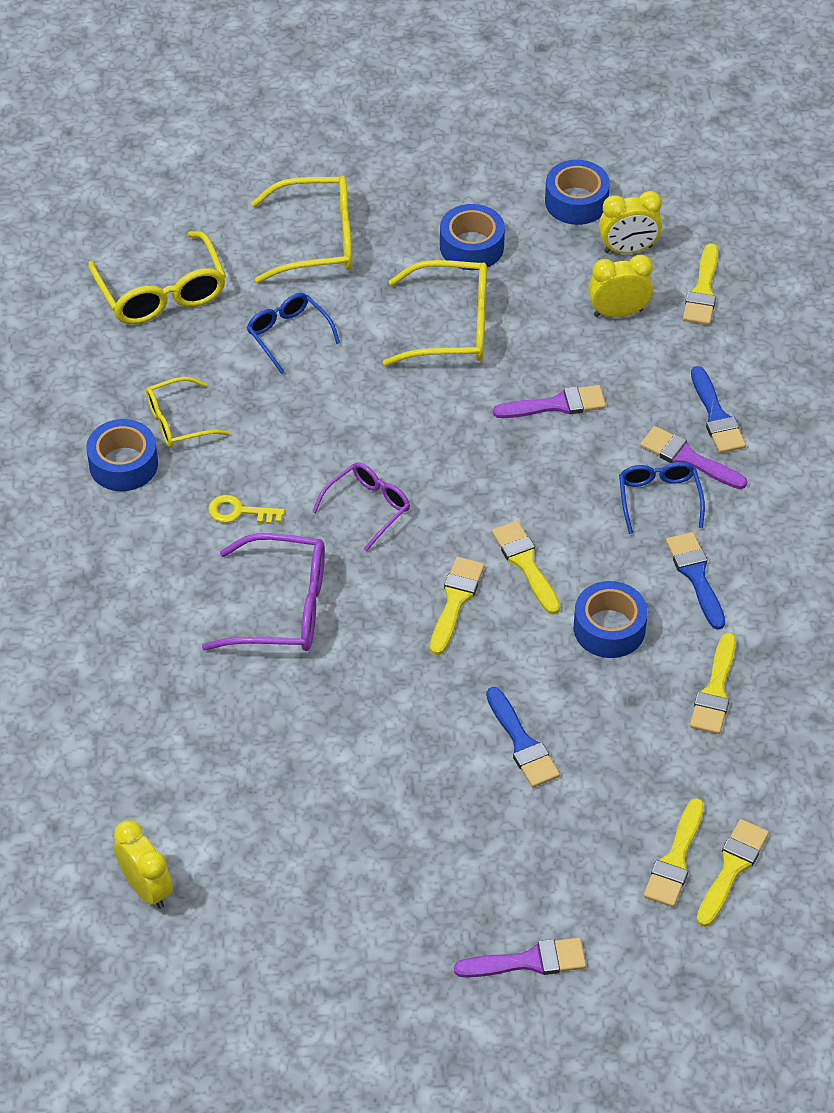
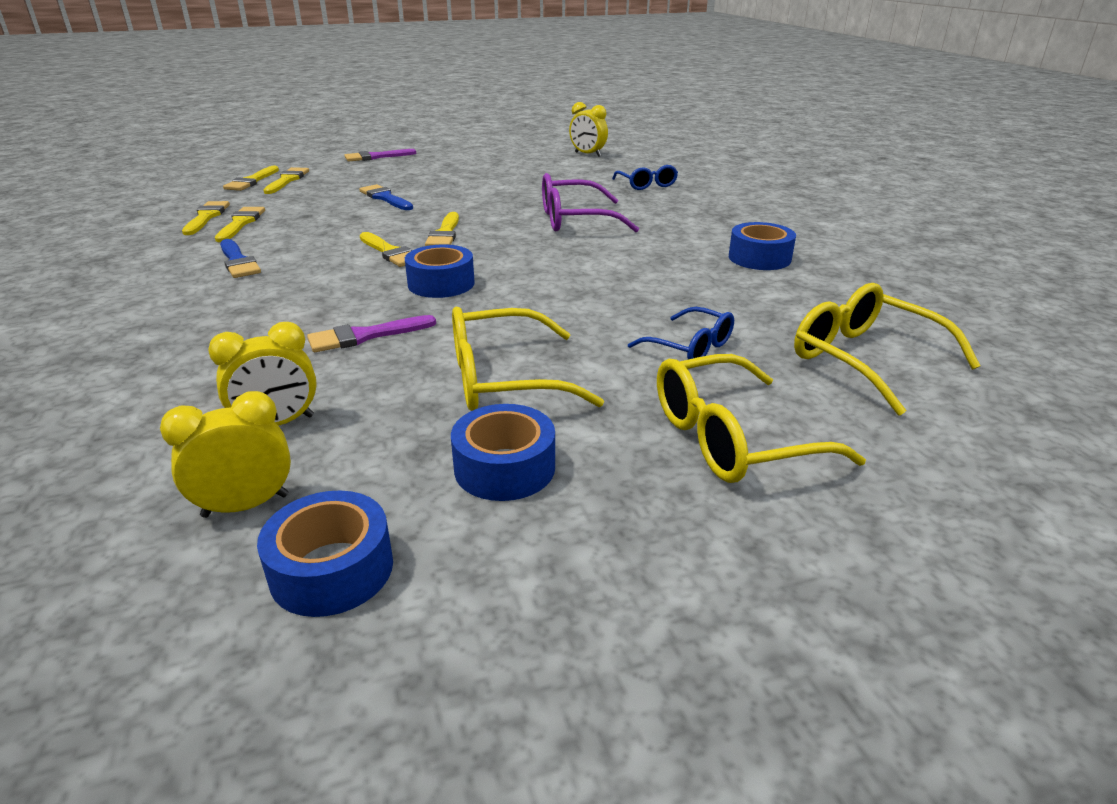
camera: 165 degrees right, 20 degrees down
(178, 421) = (741, 282): yellow glasses -> none
(239, 512) = (641, 249): yellow key -> none
(368, 507) = (535, 261): purple glasses -> none
(609, 628) = (319, 236): blue tape -> blue tape (441, 283)
(659, 498) = (261, 293): blue glasses -> blue glasses (647, 185)
(688, 458) = (221, 319): purple brush -> none
(702, 291) = (136, 468): yellow brush -> yellow brush (206, 217)
(716, 416) = (174, 350): blue brush -> none

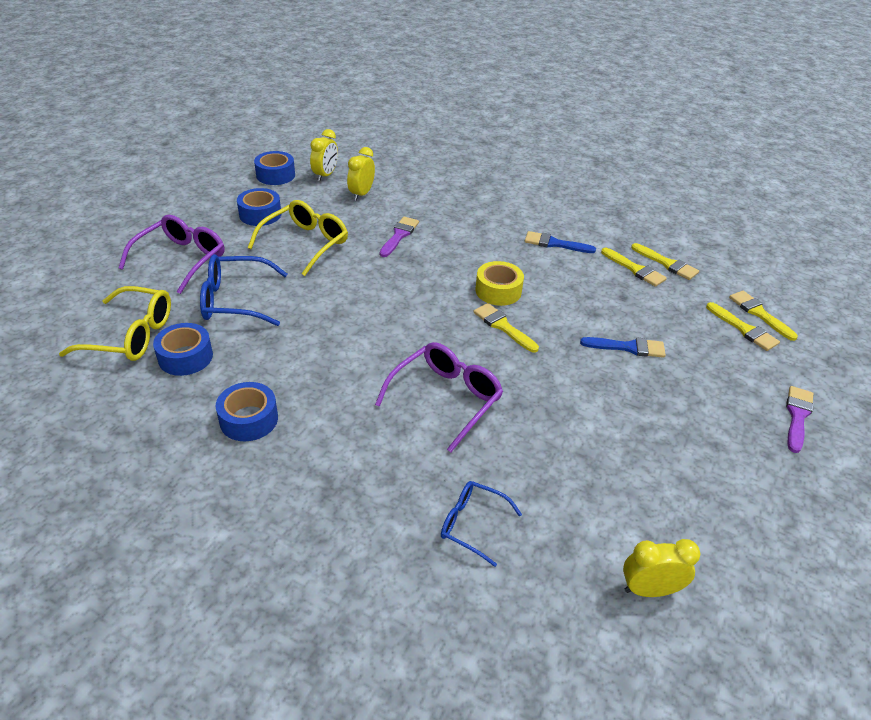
camera: 135 degrees right, 10 degrees up
(390, 252) = (498, 291): yellow brush -> yellow tape
(441, 283) = (423, 281): blue tape -> blue tape (185, 357)
(690, 347) = (235, 300): blue glasses -> blue glasses, size x1.61
(731, 438) = (181, 259): yellow glasses -> purple glasses

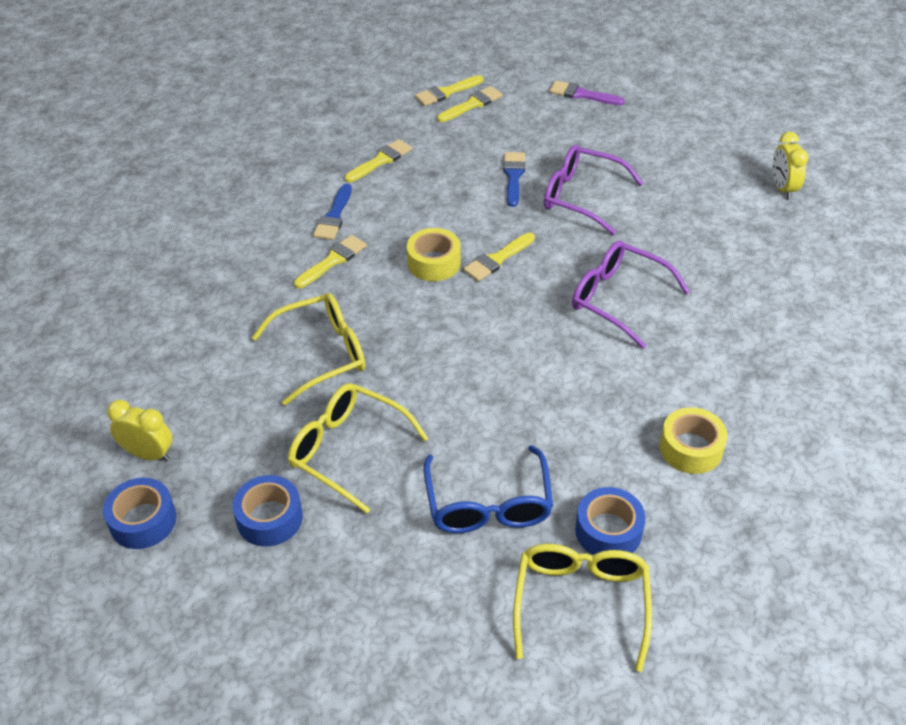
camera: 90 degrees left, 5 degrees up
(181, 259) = (399, 592): purple glasses -> purple glasses (581, 197)
(249, 419) = (691, 448): blue tape -> yellow tape
(361, 194) = (210, 403): yellow clock -> none
(399, 235) = (322, 354): purple brush -> yellow glasses
(472, 524) = (761, 278): blue glasses -> none
(667, 264) = (368, 138): yellow brush -> yellow brush (333, 260)

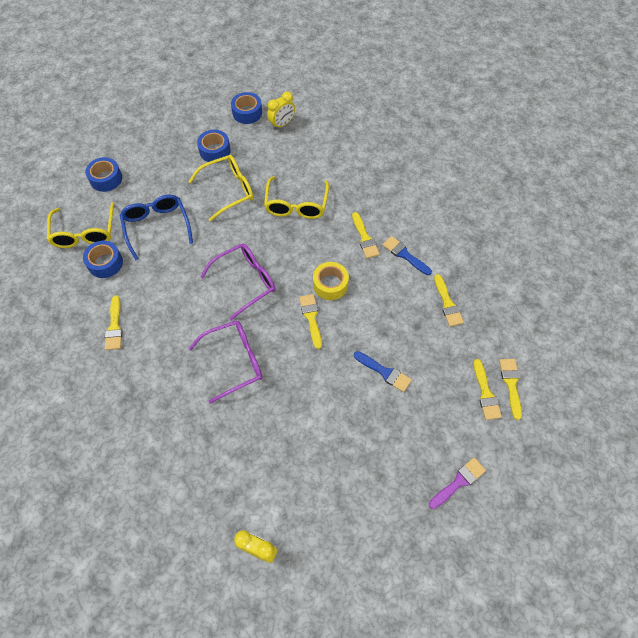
camera: 120 degrees right, 15 degrees up
(445, 654) = (106, 179): none -> blue tape
(488, 504) = (157, 226): blue glasses -> blue glasses turned 45 degrees clockwise
(581, 197) = (338, 401): purple glasses -> purple glasses (245, 281)
(581, 602) = (84, 233): yellow glasses -> yellow glasses turned 45 degrees clockwise
(691, 448) = (114, 326): yellow tape -> yellow brush

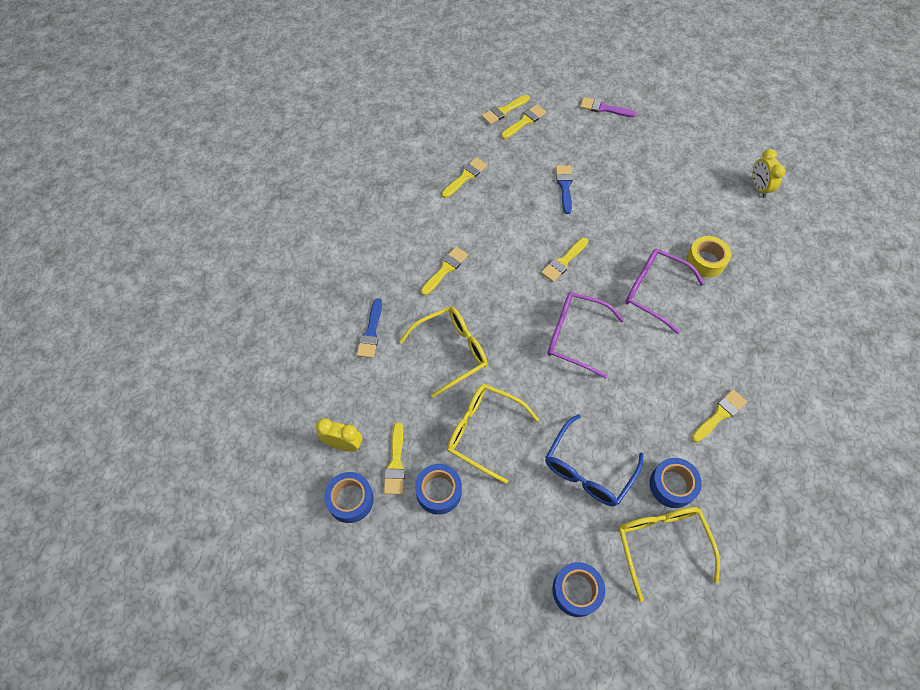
camera: 125 degrees left, 0 degrees up
(84, 233) = (661, 543): yellow glasses -> yellow glasses turned 60 degrees counterclockwise
(249, 140) = (395, 463): none -> yellow brush
(330, 284) = (518, 267): yellow tape -> yellow tape (705, 261)
(404, 255) = (439, 229): blue brush -> blue brush (371, 332)

